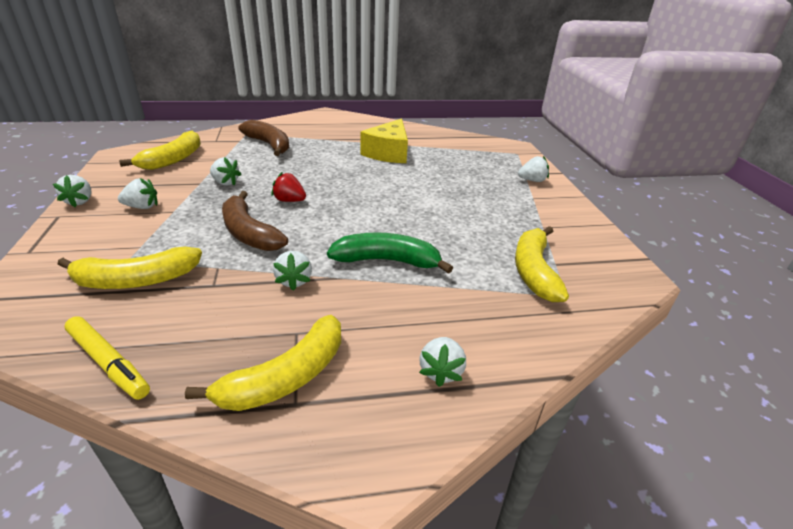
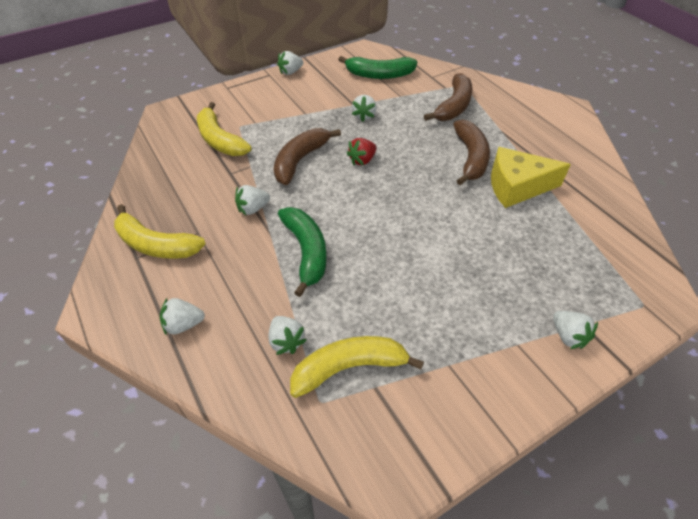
camera: 70 degrees right, 15 degrees up
(108, 363) = (147, 169): yellow marker -> none
(142, 207) = (301, 98): white strawberry -> white strawberry (286, 341)
(173, 159) = (379, 75): yellow banana -> green banana
(289, 200) = (362, 160): red strawberry -> red strawberry turned 135 degrees counterclockwise
(340, 158) = (470, 158): none -> brown banana

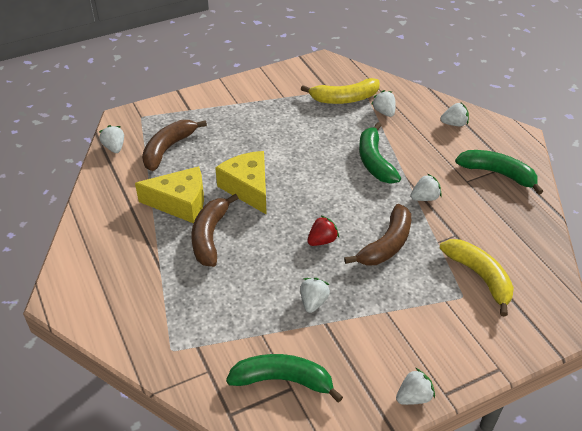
camera: 175 degrees left, 5 degrees down
(156, 244) = (498, 174): yellow banana -> green banana
(451, 207) = (248, 188): none -> yellow cheese
(453, 106) = (199, 310): brown banana -> brown banana (168, 148)
(568, 336) = (203, 104): white strawberry -> white strawberry (114, 147)

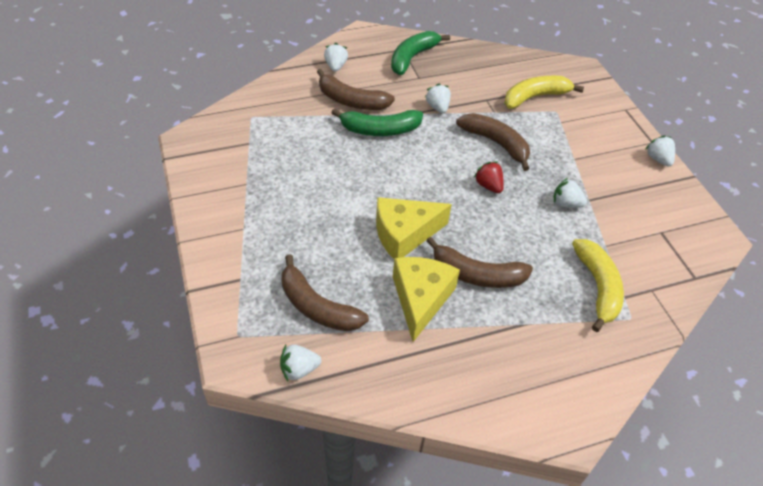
camera: 85 degrees left, 5 degrees up
(283, 380) = (654, 236): green banana -> none
(344, 99) = (268, 134): yellow banana -> yellow banana (597, 287)
(384, 112) = (302, 108): white strawberry -> none
(408, 139) = (351, 101): none -> brown banana

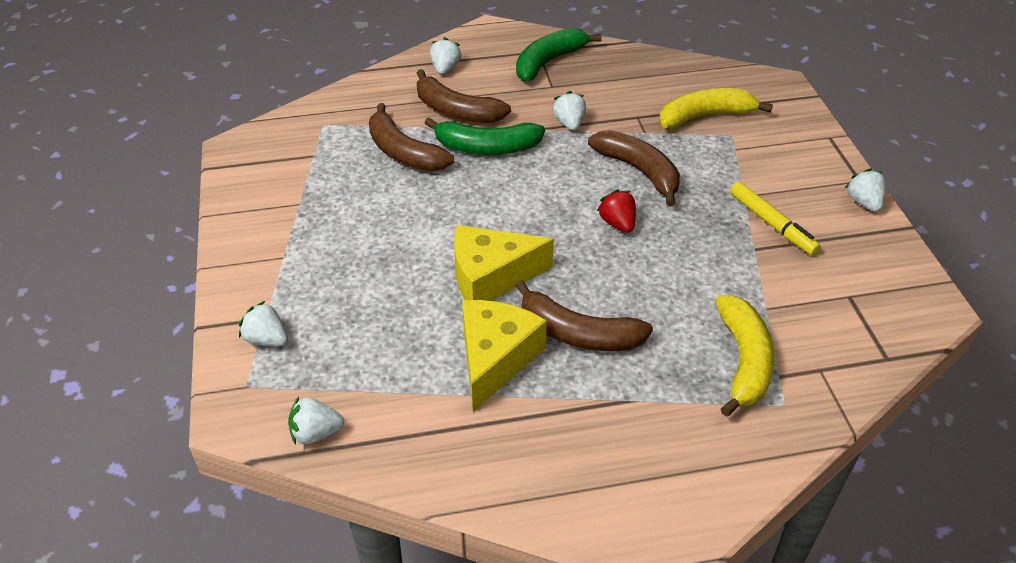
camera: 10 degrees right, 5 degrees down
(317, 306) = (356, 357): brown banana -> brown banana (403, 152)
(566, 203) = (720, 252): white strawberry -> white strawberry (267, 339)
(598, 179) = (772, 224): none -> yellow marker

